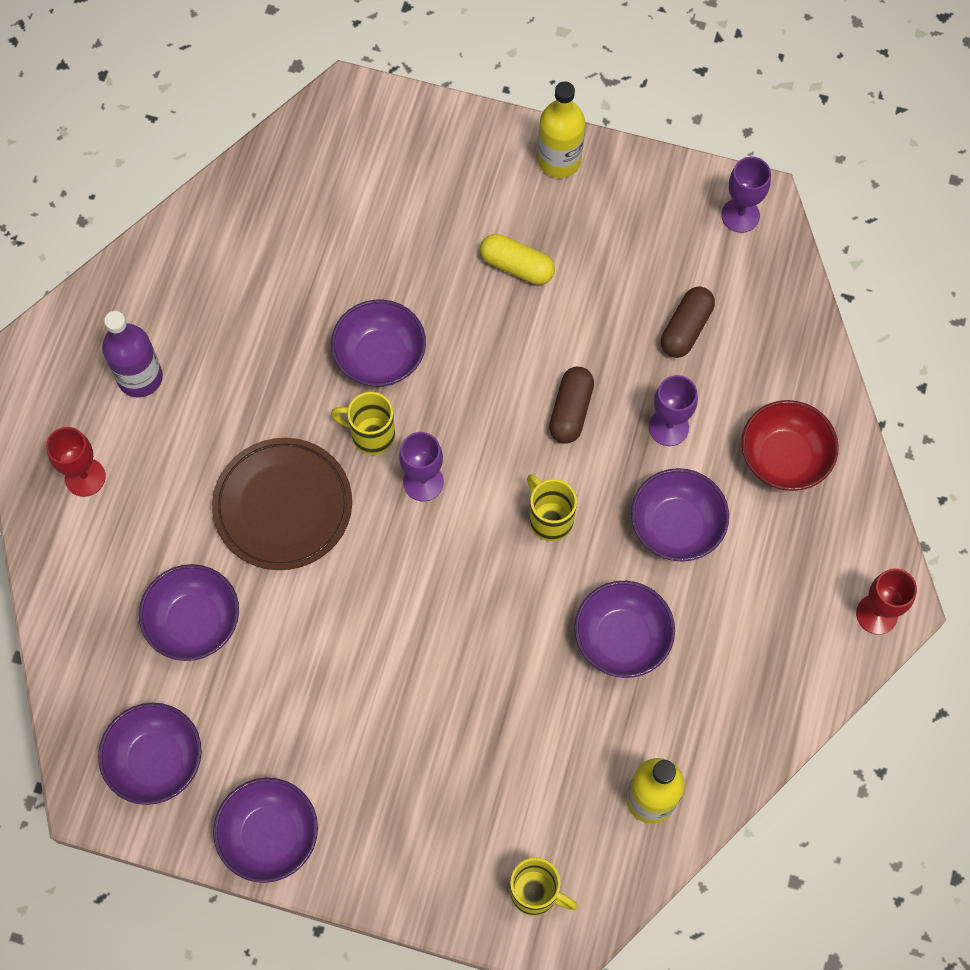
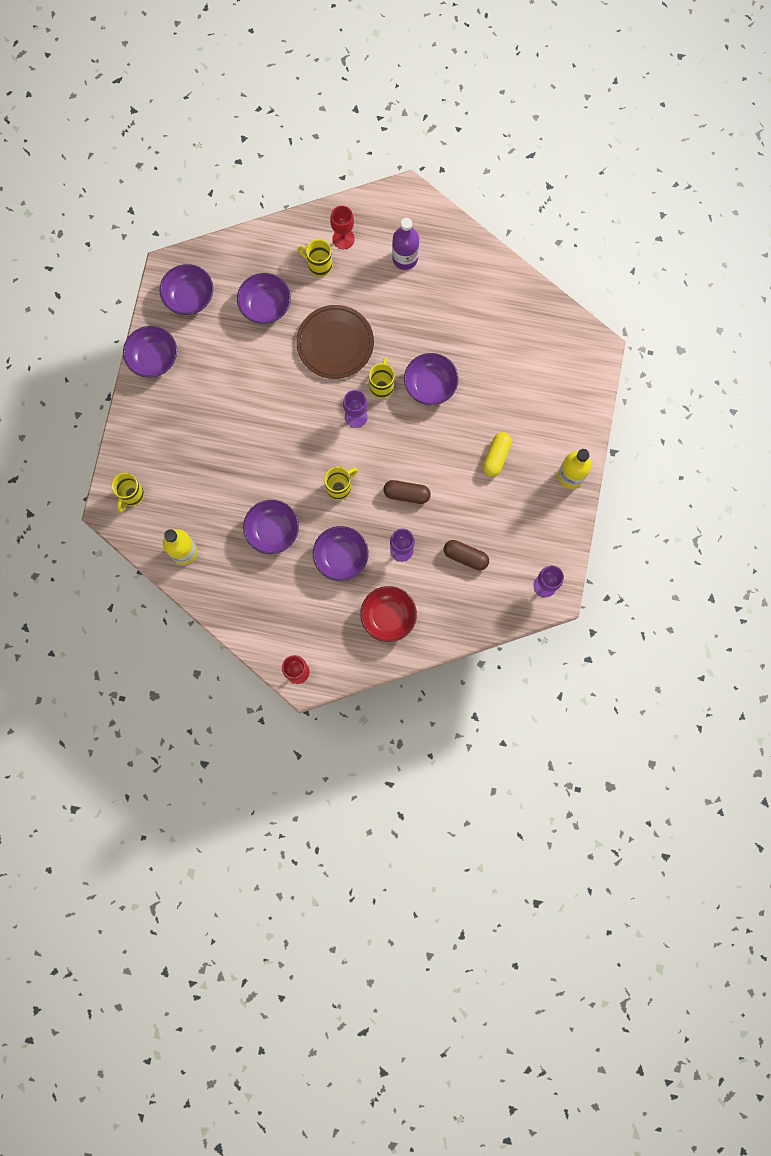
camera: 85 degrees right, 10 degrees up
(129, 523) = (319, 265): none -> yellow mug

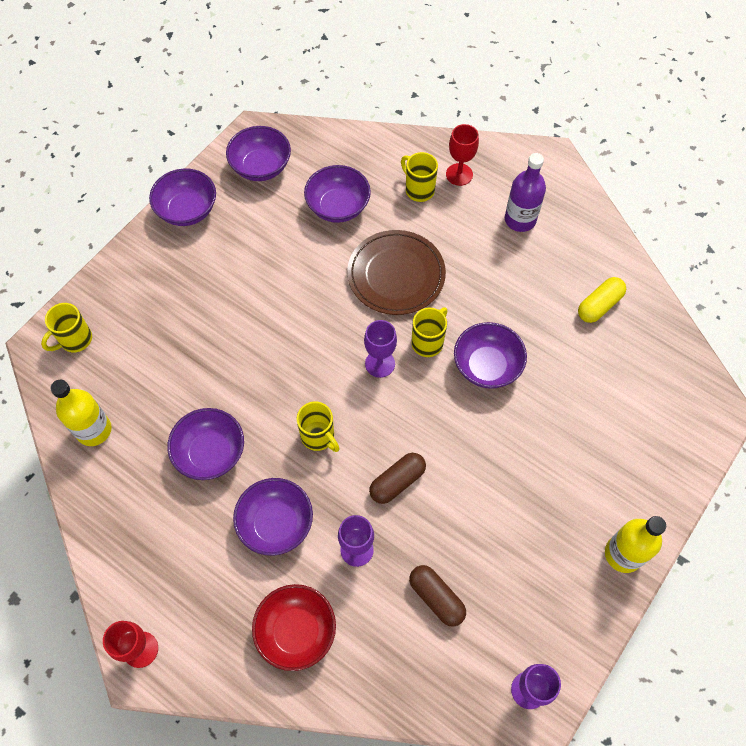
camera: 25 degrees right, 15 degrees down
(339, 487) = (318, 437): yellow mug -> yellow mug turned 60 degrees clockwise
(406, 494) = (397, 482): brown capsule -> brown capsule turned 75 degrees counterclockwise
(496, 457) = (533, 486): yellow capsule -> yellow capsule (599, 305)

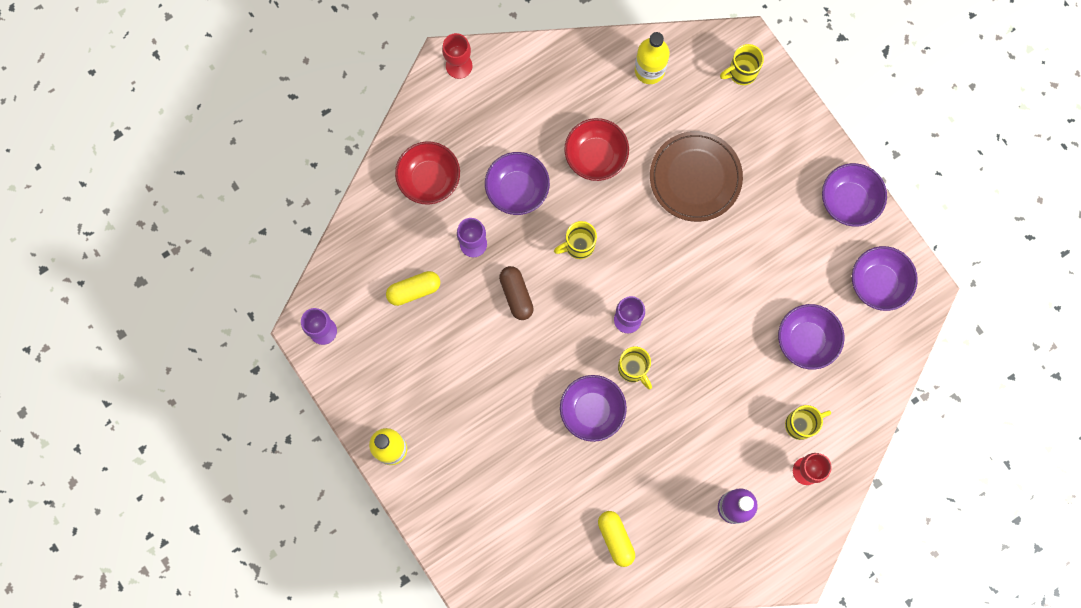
camera: 110 degrees right, 15 degrees up
(75, 340) = (741, 72): yellow mug -> yellow mug turned 90 degrees counterclockwise
(210, 453) = (595, 156): purple bowl -> red bowl
(396, 275) = (712, 366): brown plate -> brown plate (695, 178)
(436, 598) = (414, 290): brown capsule -> yellow capsule

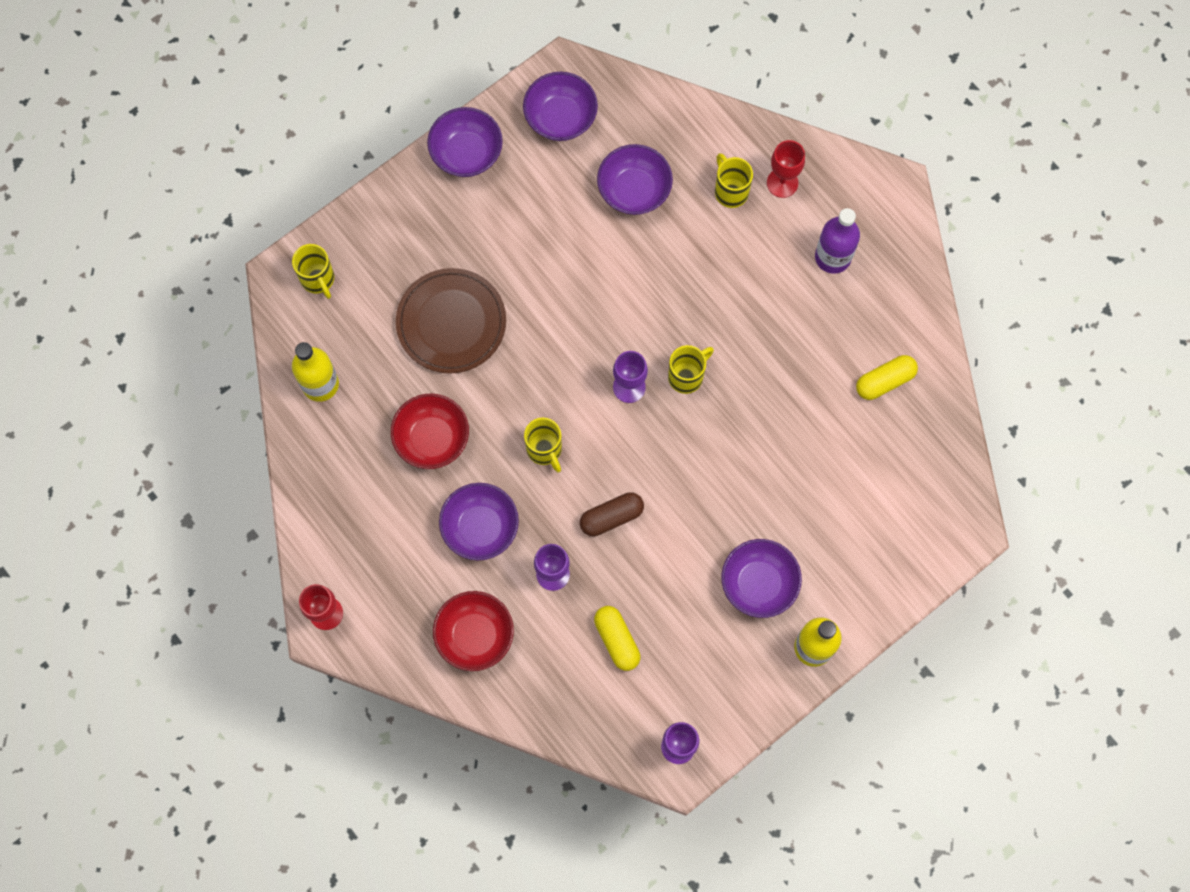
camera: 95 degrees left, 5 degrees down
(592, 410) = (740, 419): purple bowl -> purple bowl (758, 583)

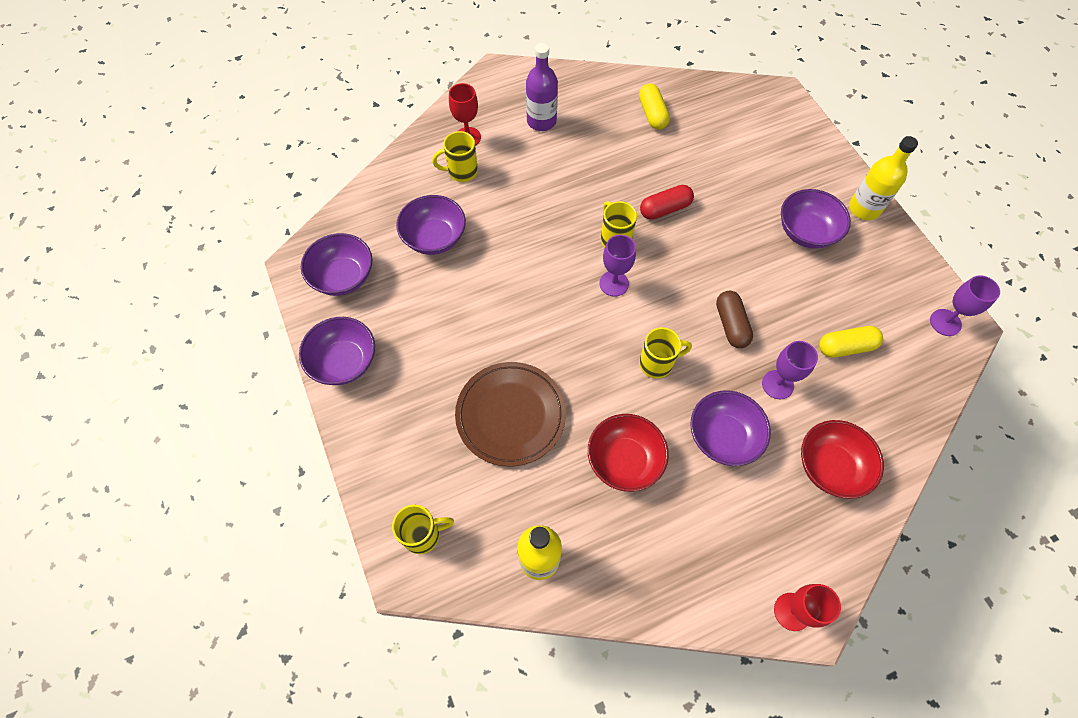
camera: 75 degrees left, 10 degrees down
(744, 422) = (665, 209): none -> red capsule

